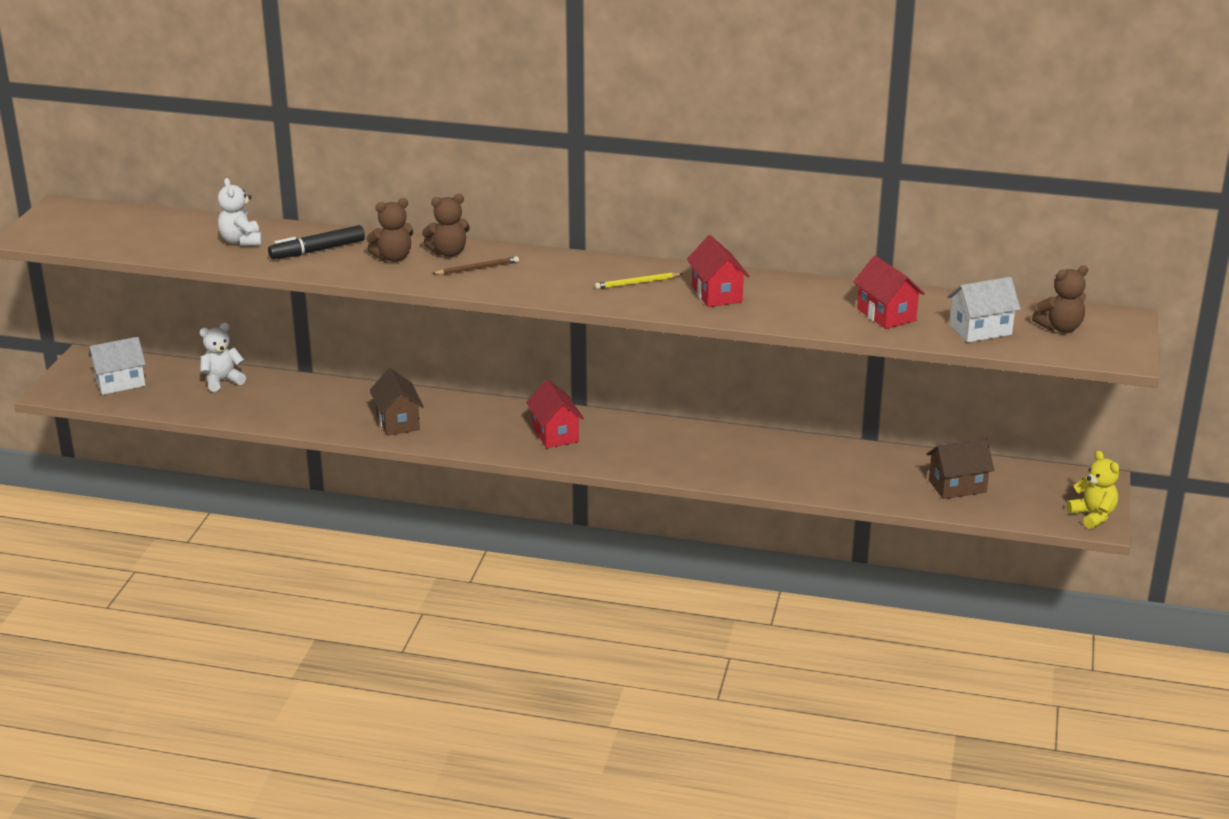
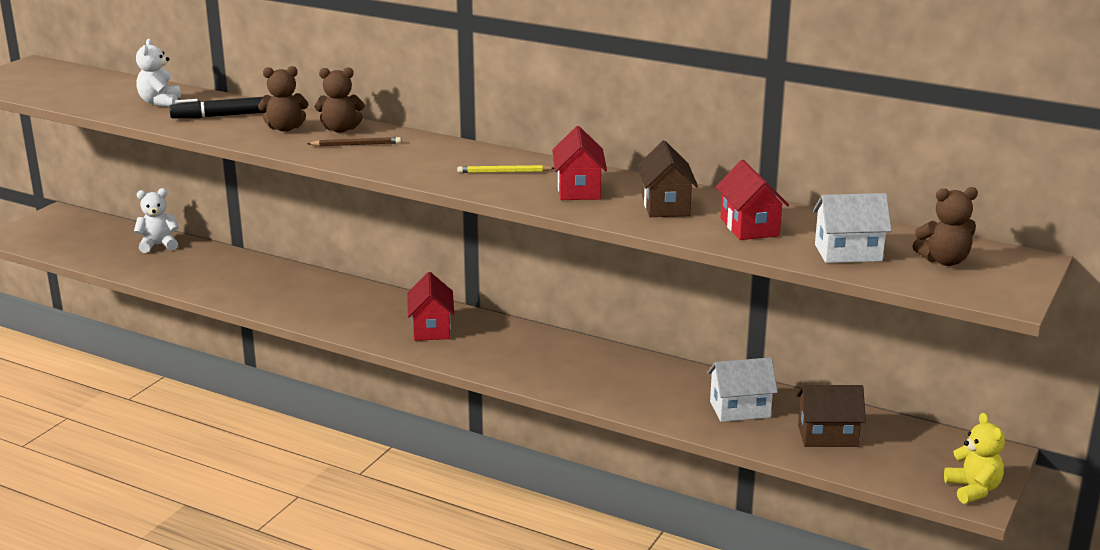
camera: 15 degrees right, 5 degrees down
(120, 383) = (70, 236): white house -> white house (740, 409)
(398, 422) = (289, 299): brown house -> brown house (666, 206)

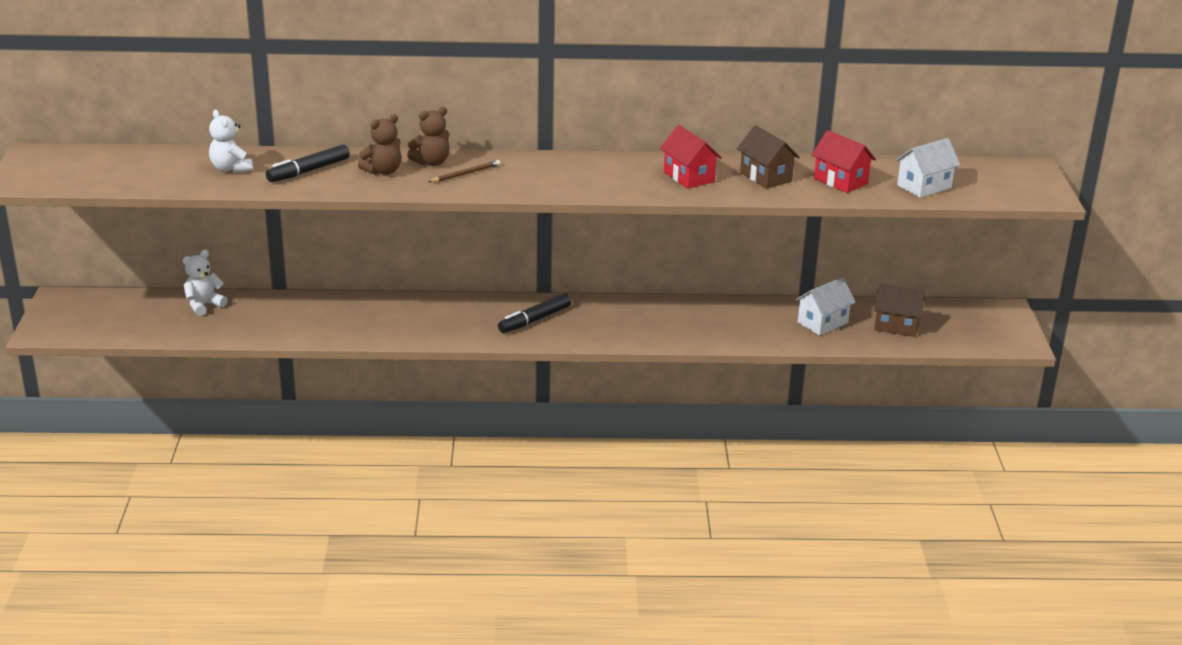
camera: 30 degrees left, 5 degrees up
(431, 329) = (535, 320): red house -> black marker
(504, 172) = (615, 174): yellow pencil -> none
(827, 436) = (896, 326): brown house -> brown house turned 45 degrees clockwise
(944, 261) = (986, 179): brown teddy bear -> none
(973, 490) = (1015, 337): yellow teddy bear -> none

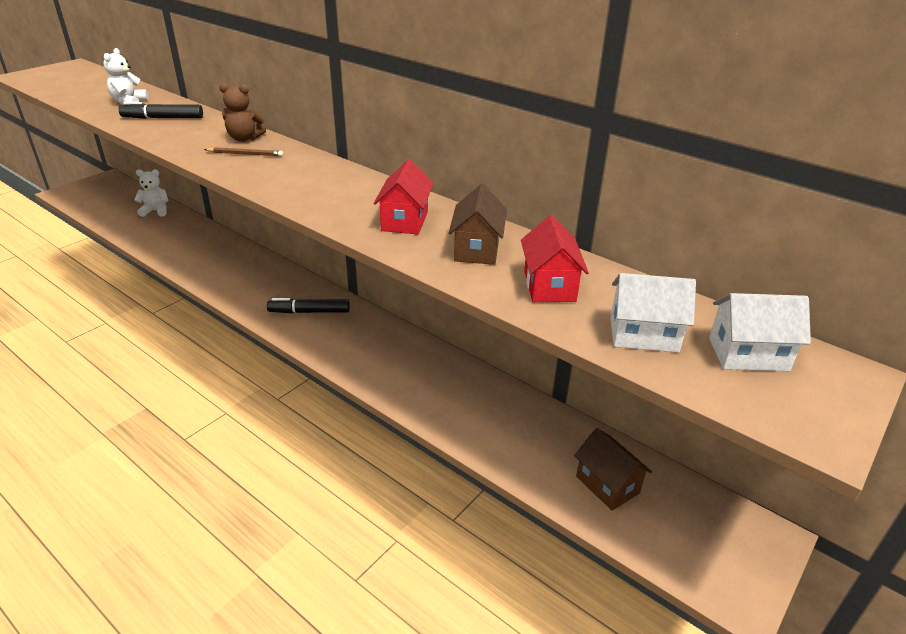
camera: 40 degrees right, 5 degrees up
(383, 171) = (202, 133): brown teddy bear -> none
(822, 323) = (534, 438): white house -> white house (748, 354)

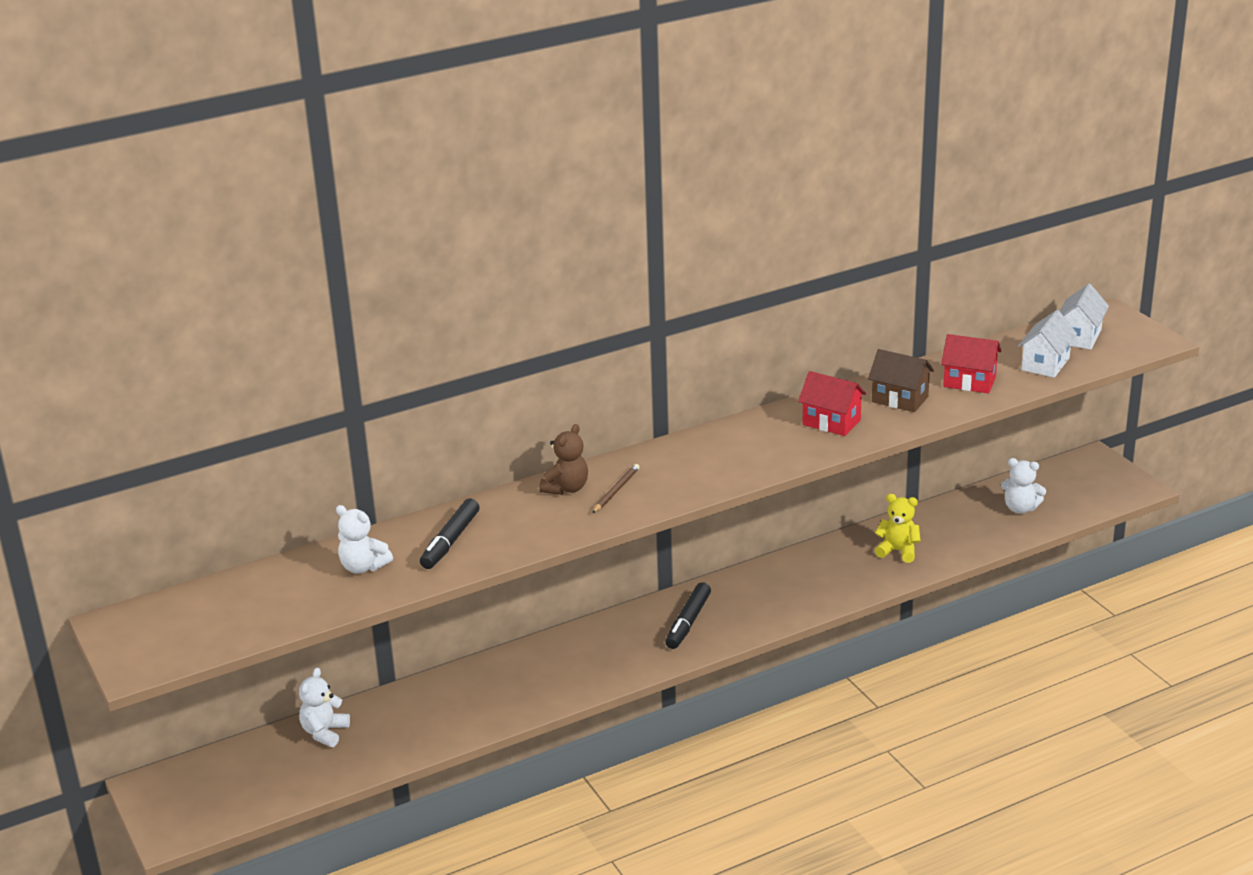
camera: 65 degrees left, 5 degrees down
(469, 406) = (898, 551): none -> yellow teddy bear
(607, 485) = (1020, 508): brown house -> white teddy bear

